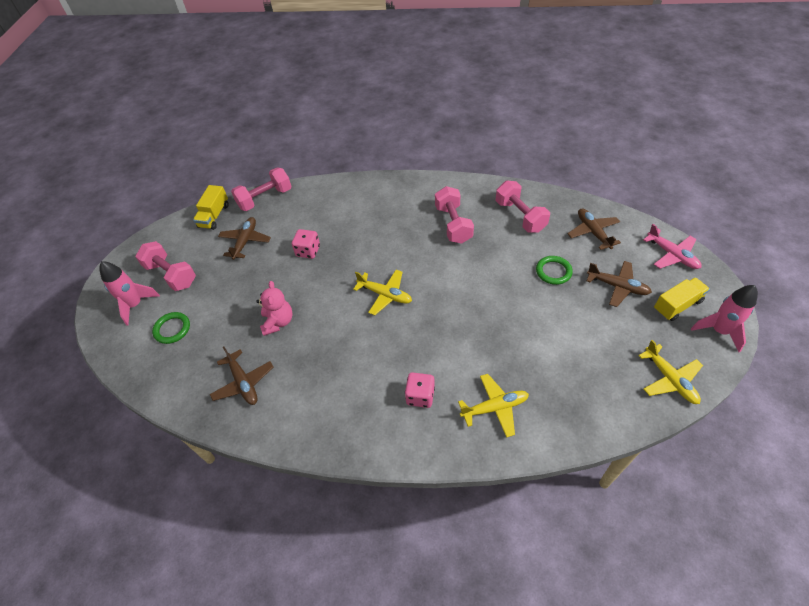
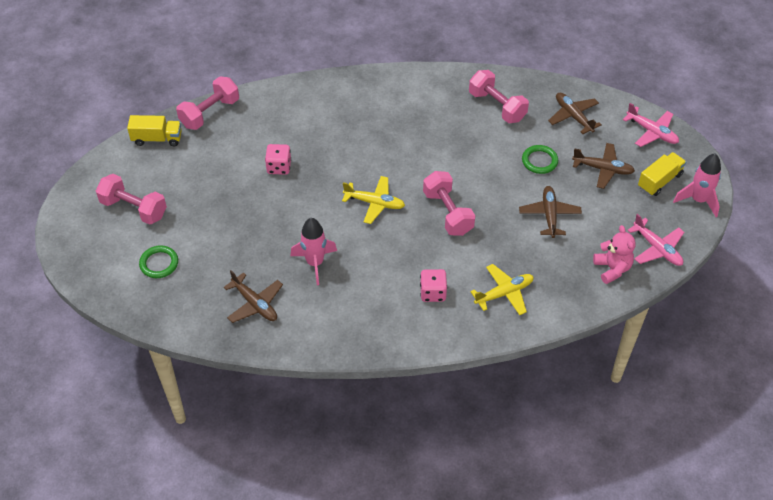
camera: 15 degrees left, 0 degrees up
(135, 305) = (107, 244): pink rocket -> pink rocket (315, 263)
(214, 216) = (157, 139): yellow truck -> yellow truck turned 90 degrees counterclockwise
(245, 241) = (205, 163): brown plane -> brown plane (549, 215)
(278, 322) = (271, 243): pink teddy bear -> pink teddy bear (612, 269)
(453, 224) = (428, 122): pink dumbbell -> pink dumbbell (448, 213)
(670, 379) = (657, 248): yellow plane -> pink plane

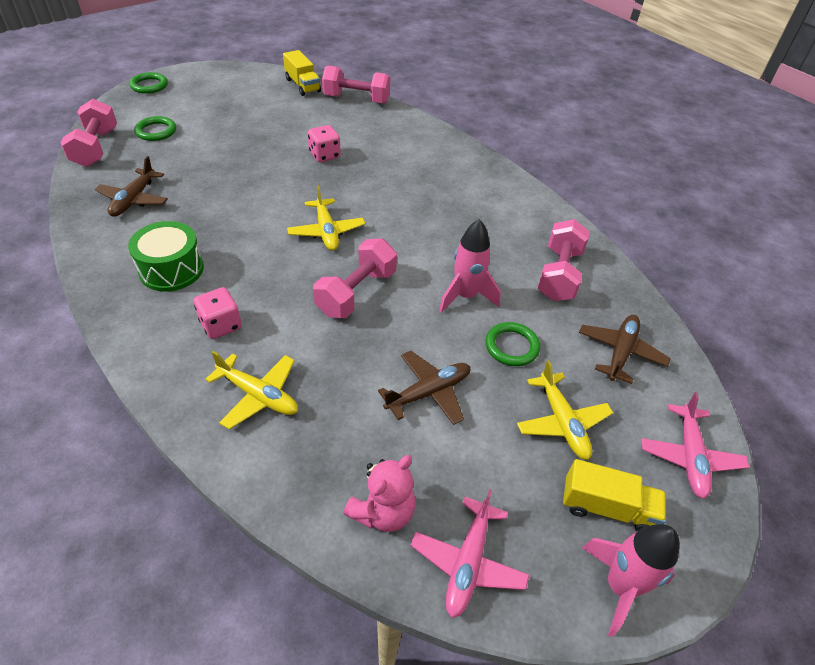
camera: 55 degrees right, 5 degrees down
(69, 247) = (149, 85): none -> green ring
(134, 208) = (213, 100): pink dumbbell -> pink dumbbell (96, 148)
(315, 263) = (212, 219): pink rocket -> pink rocket (465, 296)
(358, 303) = (171, 269): none -> green drum
(603, 169) = (562, 422): brown plane -> yellow plane

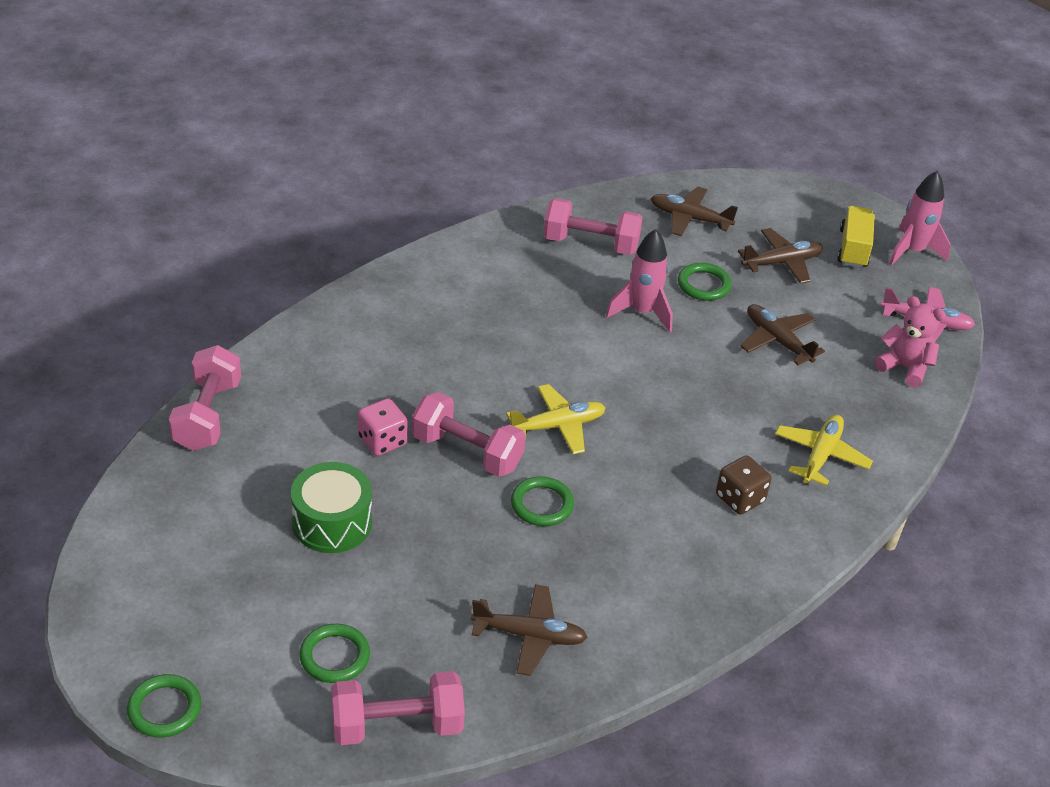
camera: 95 degrees left, 5 degrees down
(171, 269) = (663, 560): green drum -> green drum (332, 522)
(221, 325) = (740, 498): pink dice -> brown dice
(248, 216) = (542, 504): none -> green ring
(302, 85) = (158, 486): yellow truck -> none
(356, 293) = (659, 394): pink dumbbell -> pink dumbbell (467, 452)
(562, 422) = (782, 262): yellow plane -> brown plane
(689, 457) = (791, 200): pink plane -> none

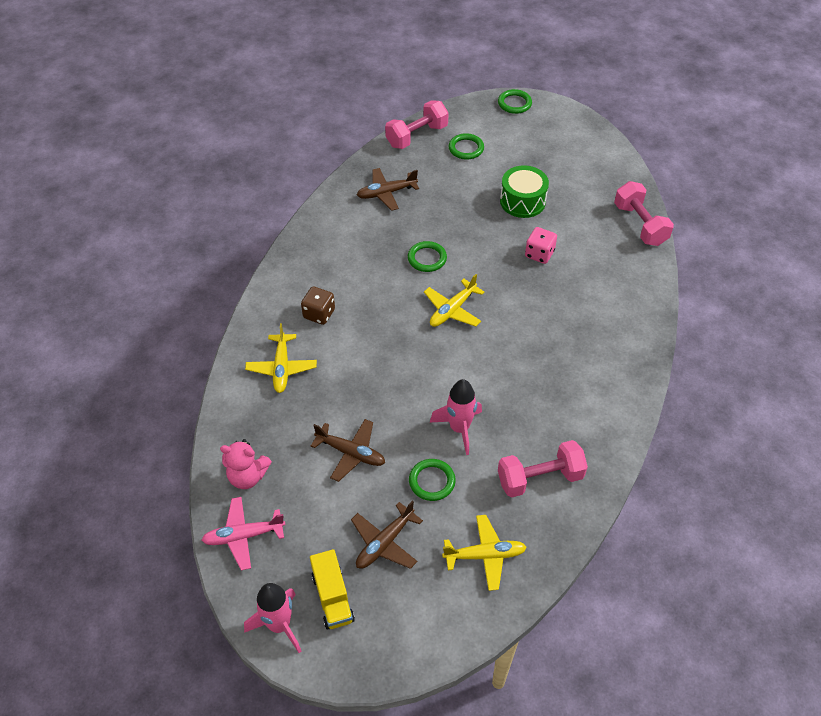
camera: 155 degrees right, 10 degrees up
(467, 452) = (490, 269): pink dumbbell -> none
(689, 218) = (485, 555): brown plane -> yellow plane

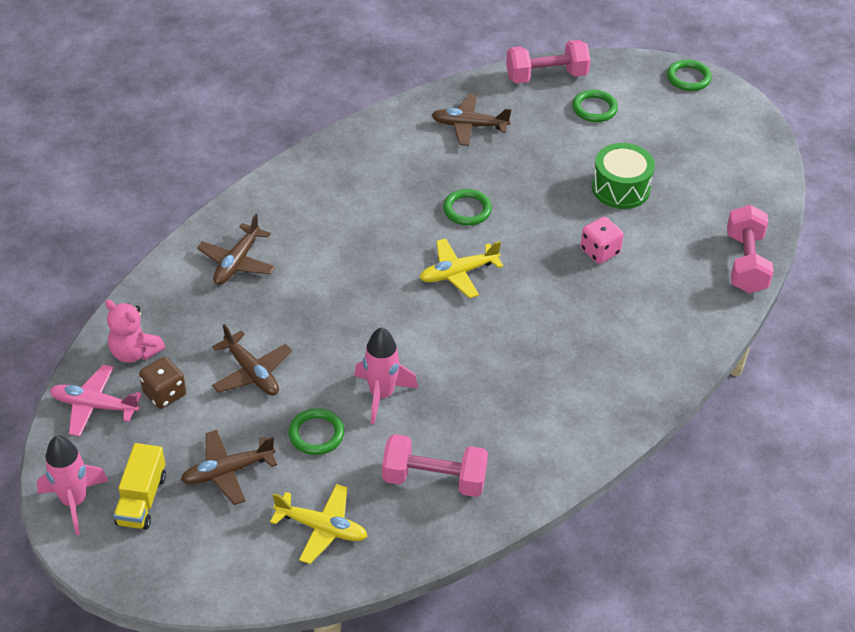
camera: 25 degrees right, 5 degrees down
(282, 368) = (237, 262): yellow plane -> brown plane
(319, 314) = (311, 223): brown dice -> brown dice (164, 393)

